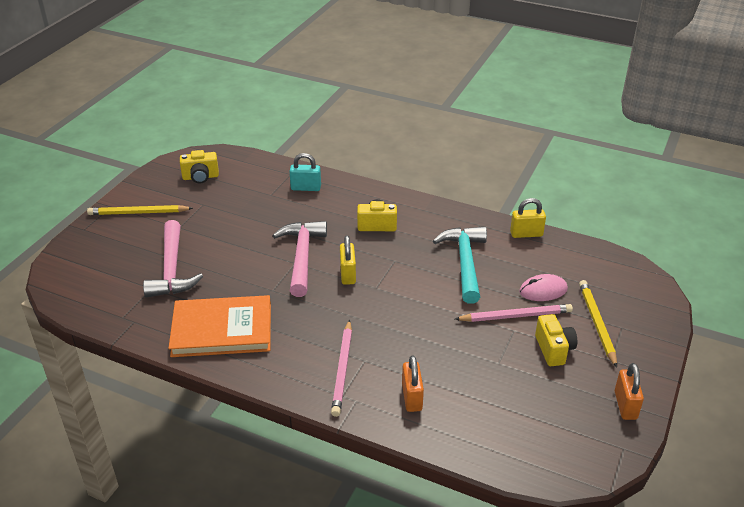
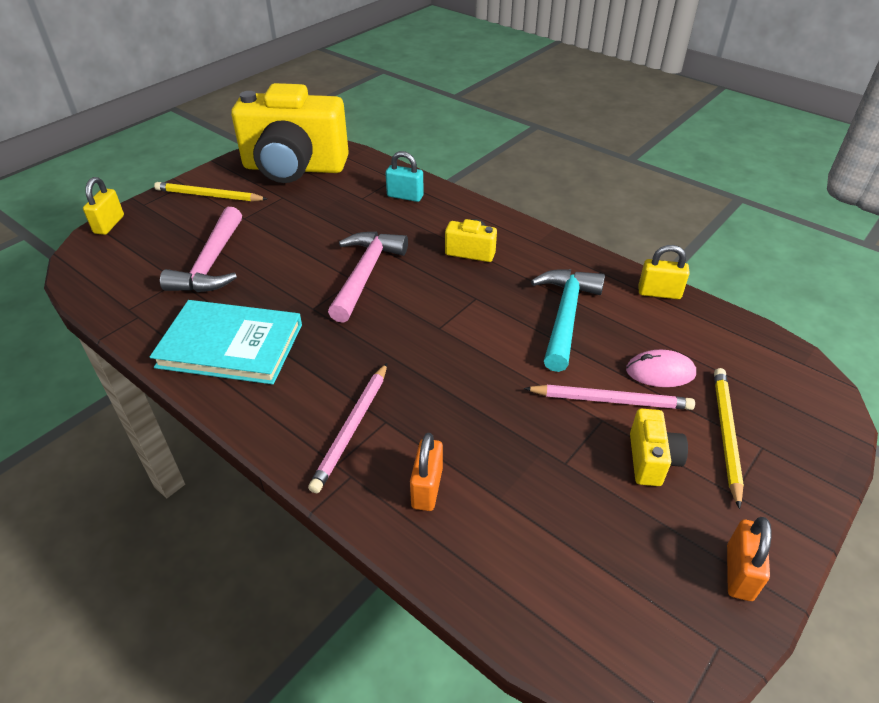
camera: 15 degrees right, 5 degrees up
(200, 177) = (294, 168): yellow camera -> yellow camera, size x2.46
(222, 330) = (230, 346): orange book -> turquoise book
(348, 274) = (411, 304): yellow padlock -> yellow padlock (109, 224)

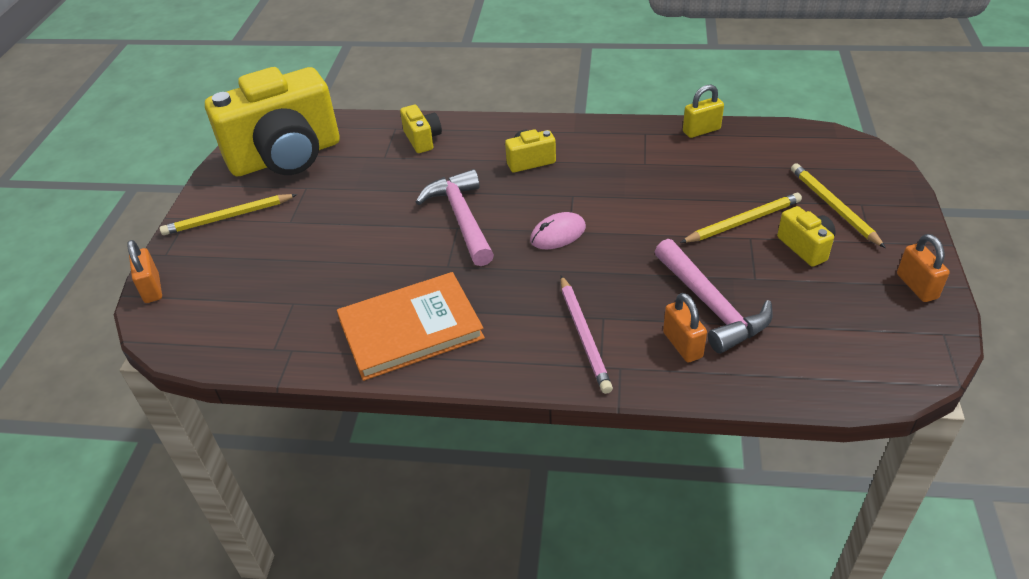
camera: 30 degrees left, 0 degrees up
(109, 224) = (152, 288): yellow padlock -> orange padlock
(211, 263) = (307, 274): pink hammer -> pink hammer (711, 305)
(230, 346) = (411, 329): turquoise book -> orange book
(405, 196) = (422, 139): turquoise padlock -> yellow camera
(565, 316) = (653, 178): turquoise hammer -> none
(610, 400) = (743, 222): pink pencil -> yellow pencil
(660, 372) = (756, 186): pink mouse -> pink mouse (558, 234)

